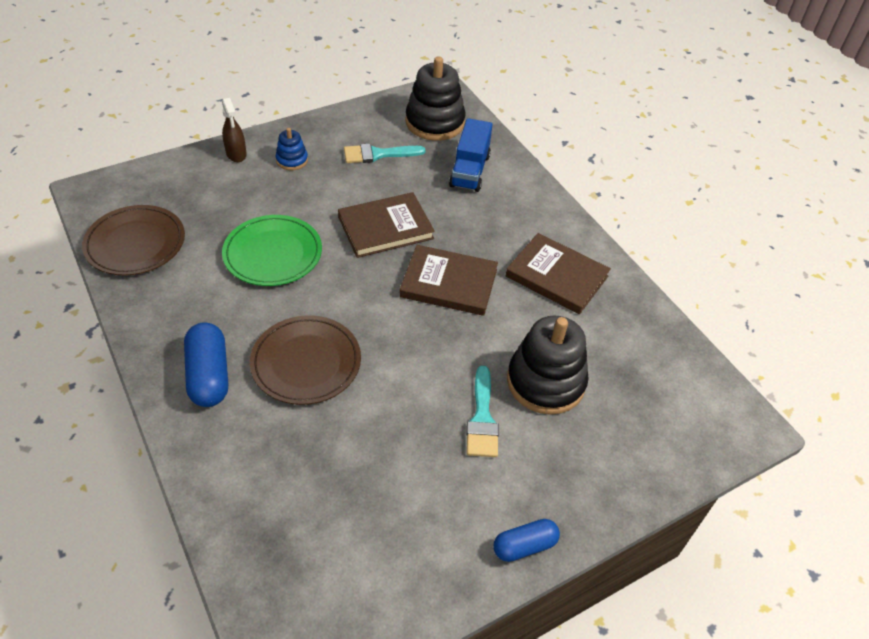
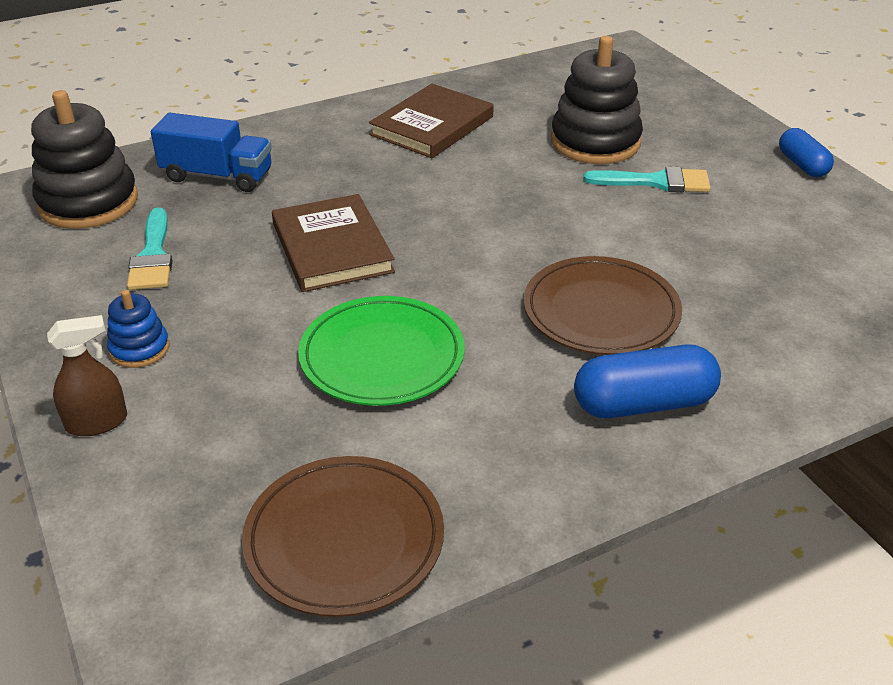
camera: 85 degrees left, 10 degrees down
(449, 283) = (445, 198): brown book -> none

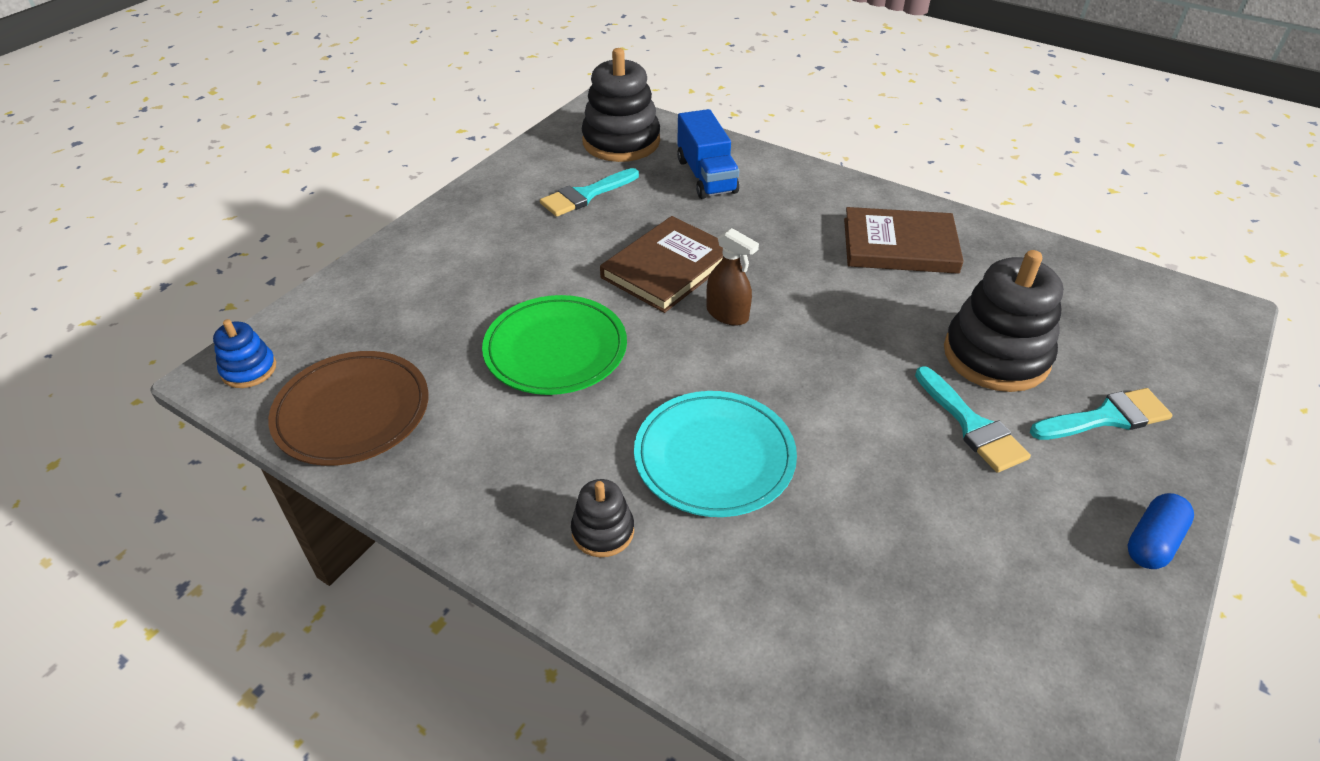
camera: 60 degrees right, 5 degrees up
(97, 422) = (404, 255): brown spray bottle -> brown spray bottle (727, 314)
(139, 349) = (484, 237): blue stacking toy -> blue stacking toy (249, 370)
(601, 311) = (714, 457): brown plate -> turquoise plate
(643, 404) = (603, 531): blue capsule -> black stacking toy
(688, 130) = (1106, 417): none -> turquoise brush

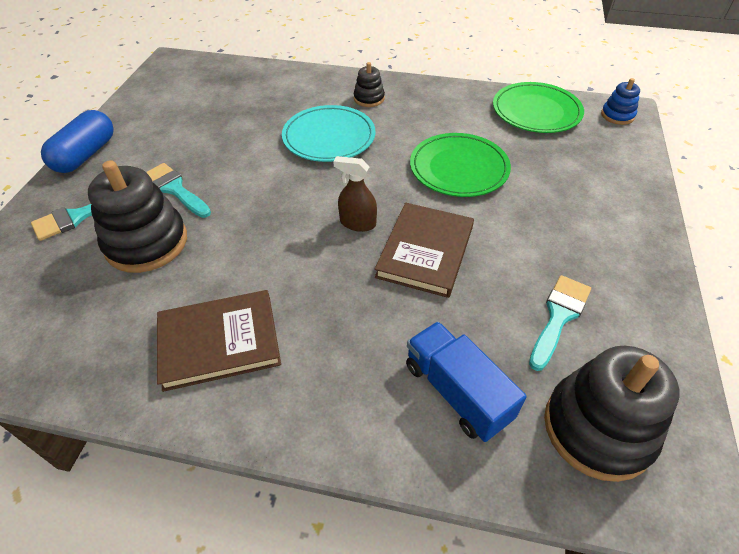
camera: 160 degrees right, 5 degrees up
(352, 412) = (536, 111): brown plate -> green plate
(1152, 542) = (86, 155): blue capsule -> blue capsule, size x1.56

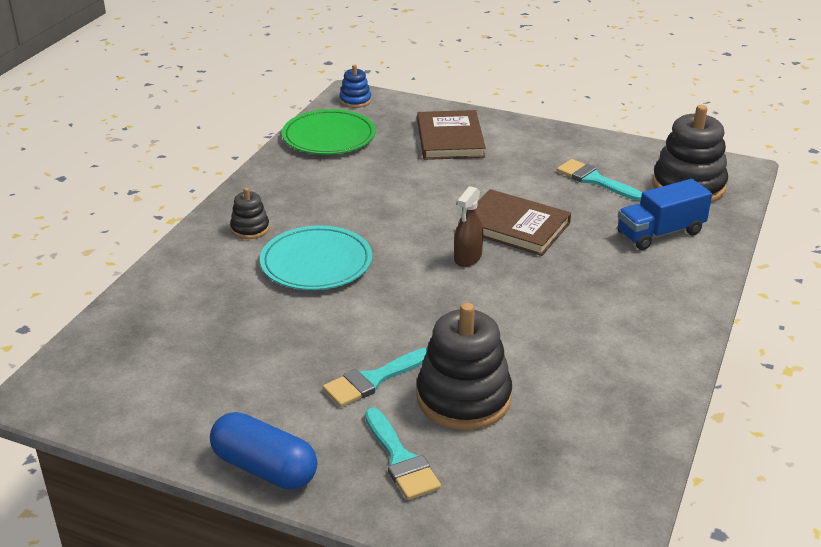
camera: 80 degrees left, 15 degrees down
(219, 342) = (607, 345): brown book -> brown book (450, 139)
(459, 168) = (404, 192): green plate -> none

